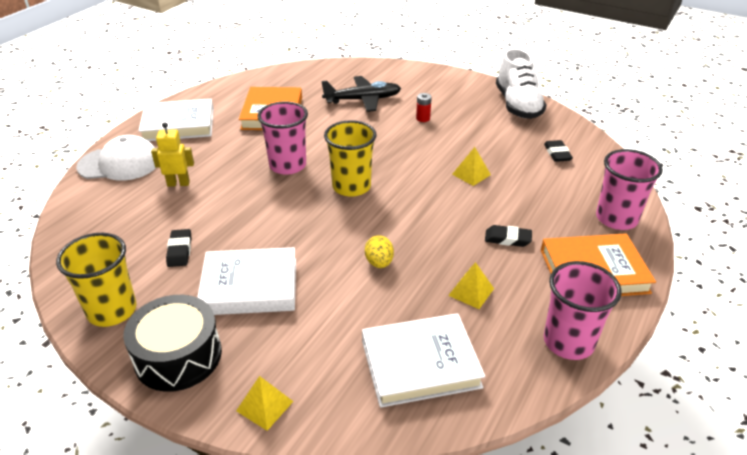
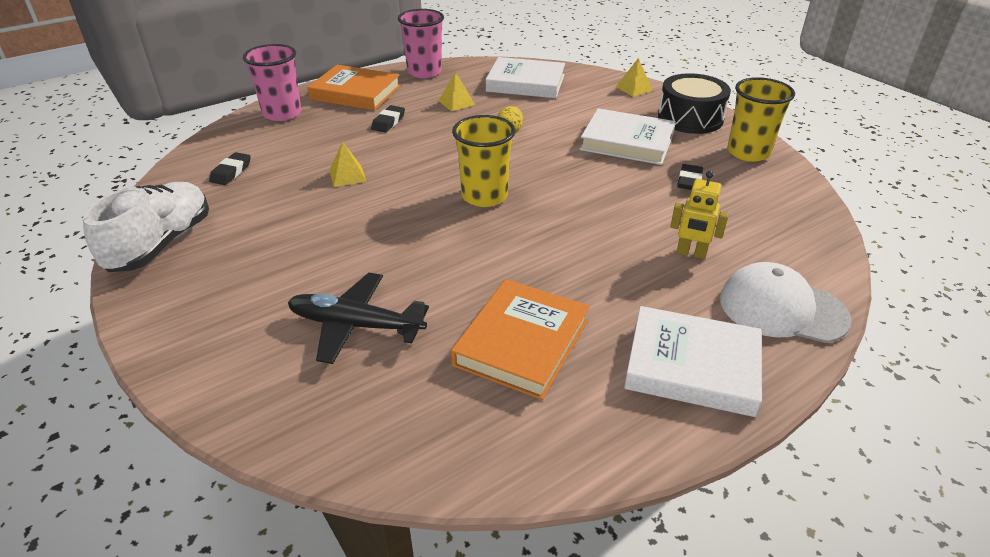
camera: 155 degrees left, 0 degrees up
(287, 165) = (542, 240): pink cup -> none
(423, 118) = (310, 260): red battery -> none
(507, 239) = (388, 122): black eraser -> black eraser turned 75 degrees clockwise

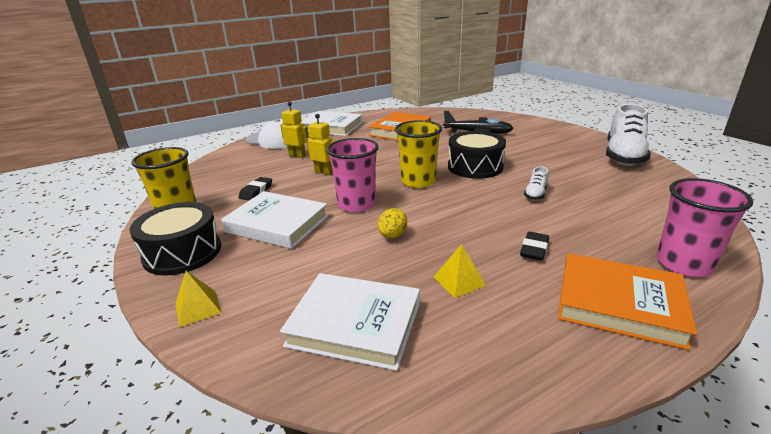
camera: 175 degrees left, 10 degrees down
(231, 172) = (643, 197): black eraser -> none
(347, 176) = (535, 194): yellow pyramid -> white shoe
(400, 223) = (475, 167): none -> black drum
(424, 72) = (535, 363): pink cup -> pink cup (356, 204)
(621, 213) = (324, 172): none -> yellow robot

